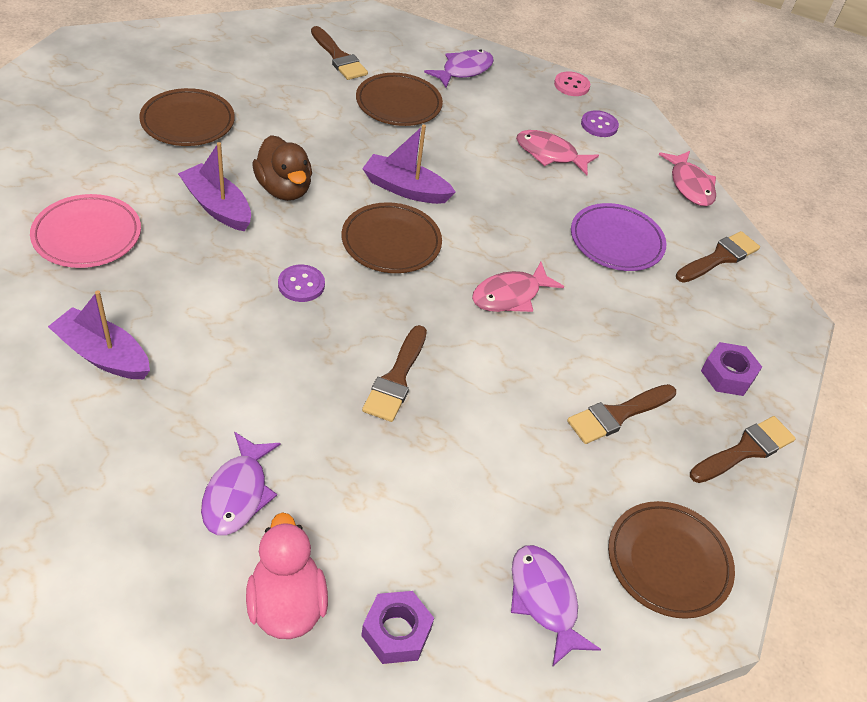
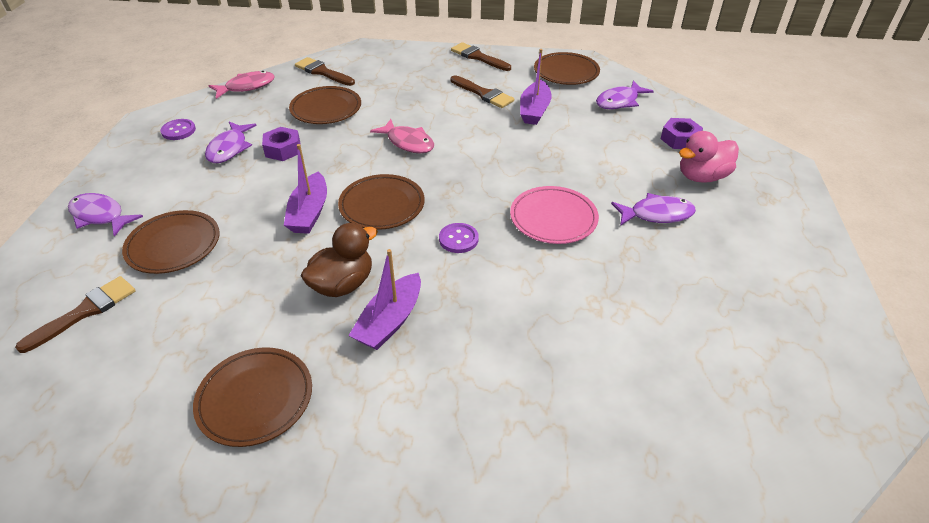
camera: 100 degrees left, 5 degrees down
(87, 235) = (482, 402): pink plate -> pink plate (553, 218)
(103, 355) = (607, 324): purple boat -> purple boat (534, 110)
(396, 379) = (517, 174): brown brush -> none
(550, 154) = (229, 148): pink fish -> purple fish
(571, 85) = (117, 151): pink button -> none
(616, 241) = (326, 109): purple plate -> brown plate
(727, 375) = (427, 64): purple nut -> purple nut (283, 149)

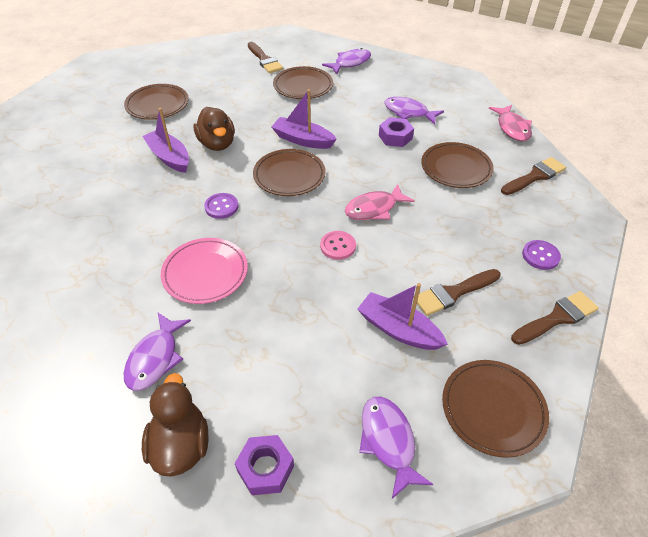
camera: 110 degrees right, 5 degrees up
(178, 131) = (445, 92): purple button -> purple button (540, 256)
(469, 152) = (338, 246): none -> pink button
(702, 177) = (181, 445): pink duck -> brown duck

